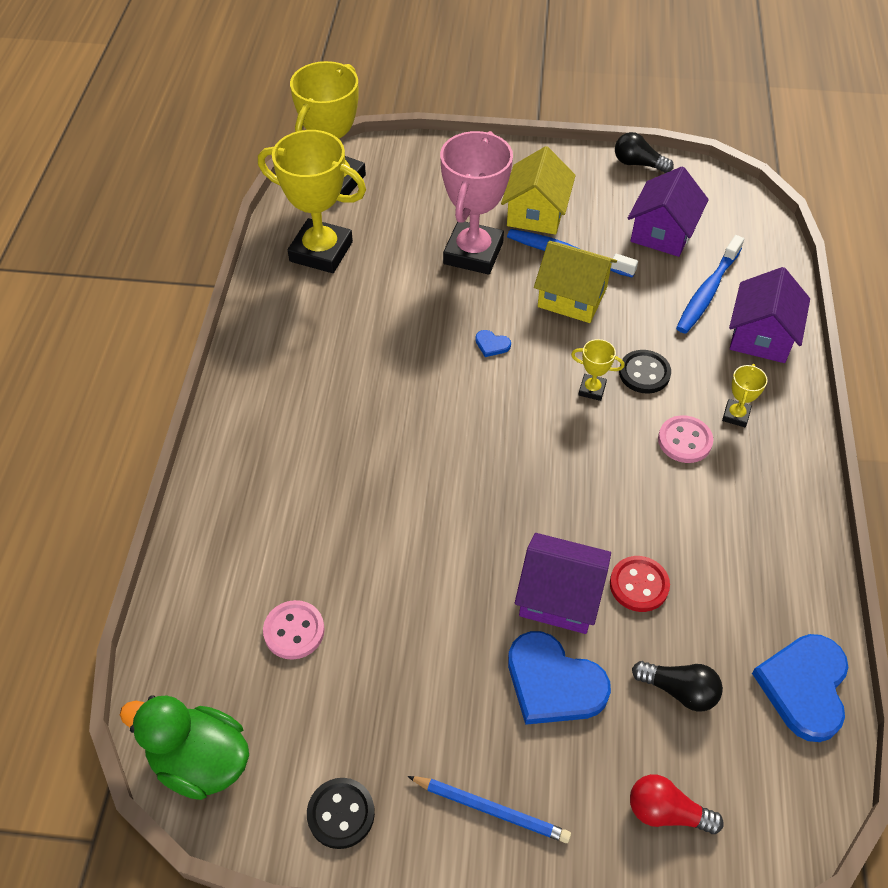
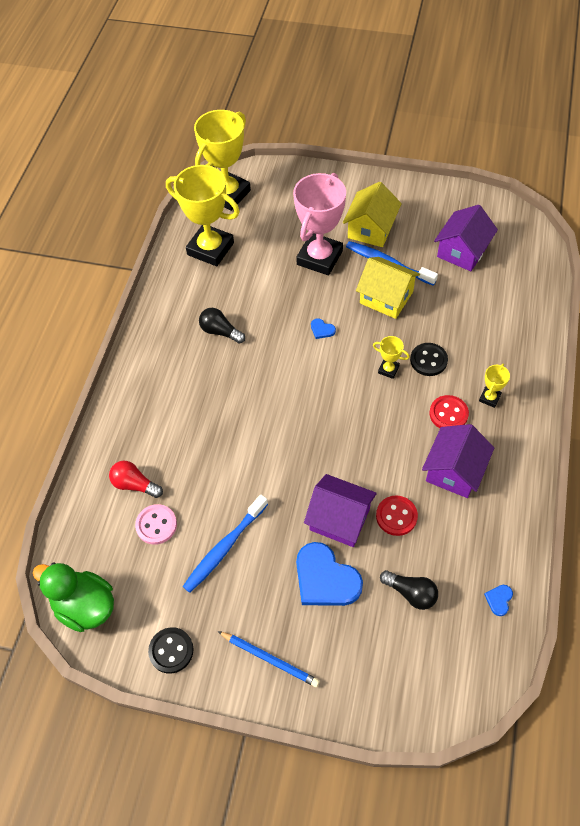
camera: 10 degrees right, 5 degrees up
(638, 164) = (454, 194): black light bulb -> black light bulb (220, 331)
(666, 812) = (387, 674): red light bulb -> red light bulb (135, 484)
(684, 441) = (448, 414): pink button -> red button
(707, 292) = (487, 301): blue toothbrush -> blue toothbrush (224, 548)
(761, 336) = (520, 338): purple house -> purple house (454, 471)
(804, 687) = (499, 600): blue heart -> blue heart, size x0.42

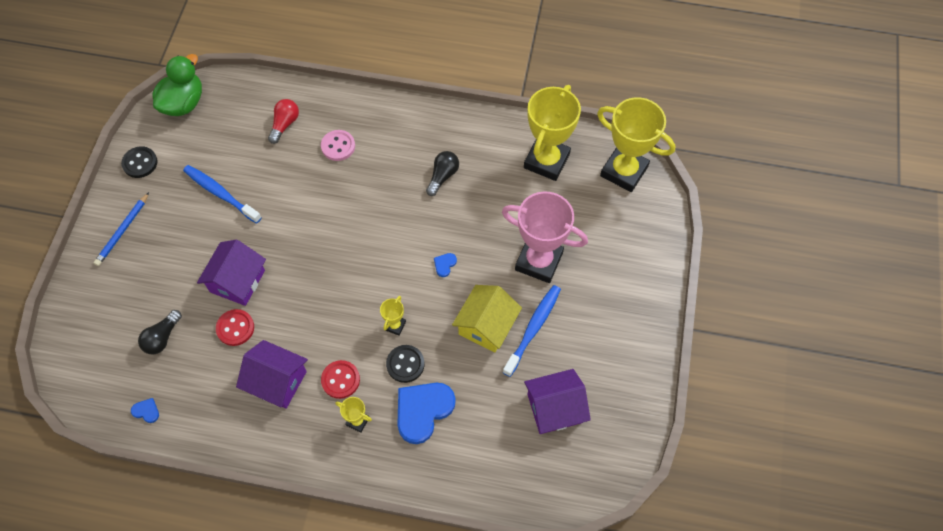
camera: 85 degrees right, 5 degrees up
(156, 525) = (246, 143): pink button -> pink button (338, 146)
(325, 578) = (184, 270): blue heart -> blue heart (423, 411)
(371, 229) = (582, 312): yellow house -> none
(462, 251) = (554, 408): purple house -> purple house turned 45 degrees counterclockwise

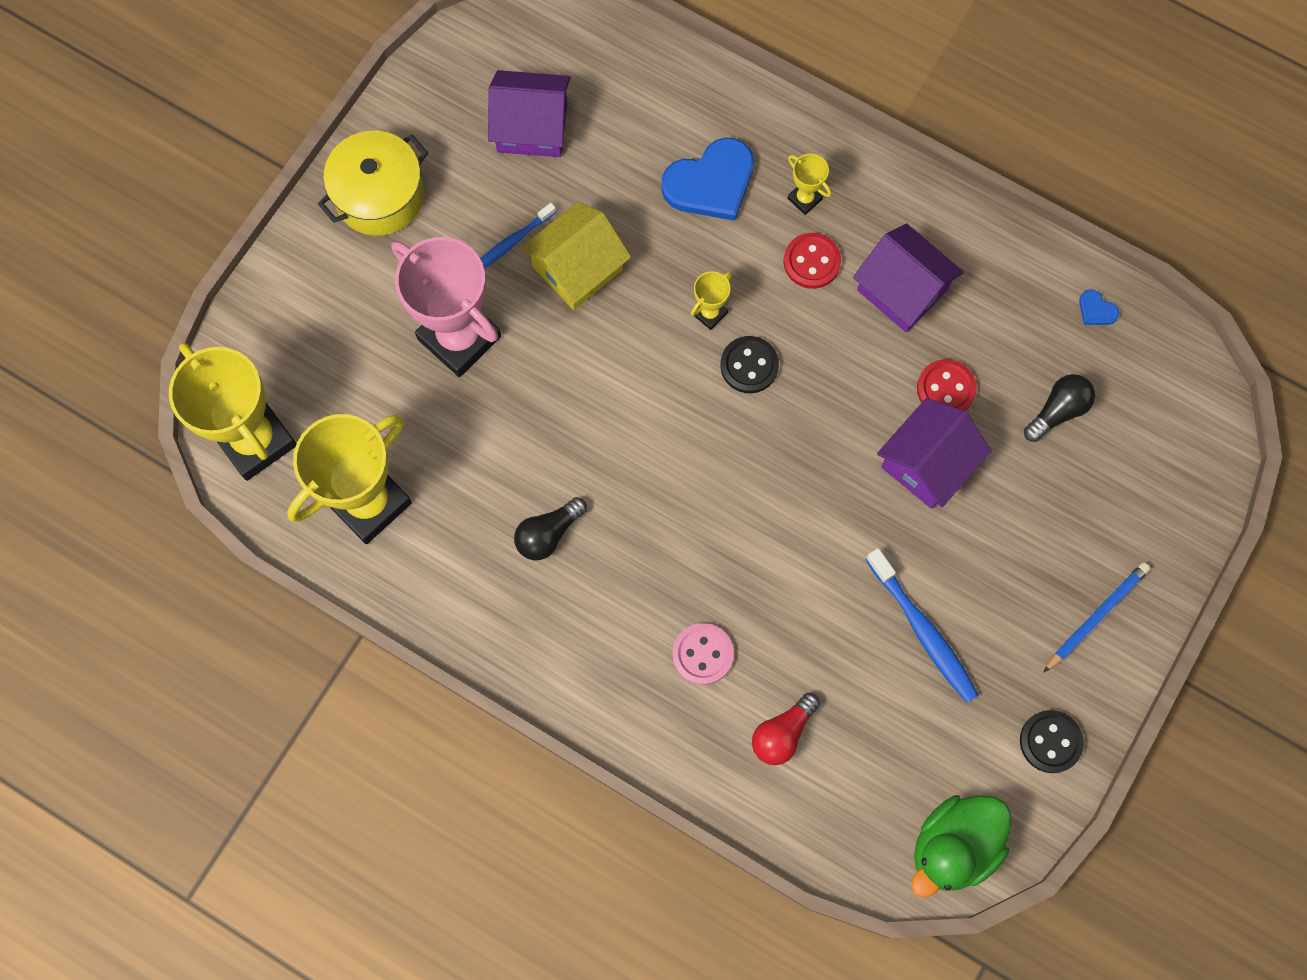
camera: 160 degrees left, 10 degrees up
(405, 364) = (713, 253): black button -> black button (749, 365)
(444, 264) = (602, 381): blue heart -> none
(533, 328) = (513, 241): blue toothbrush -> blue toothbrush, size x0.62
(628, 329) = (379, 196): none -> yellow pot

